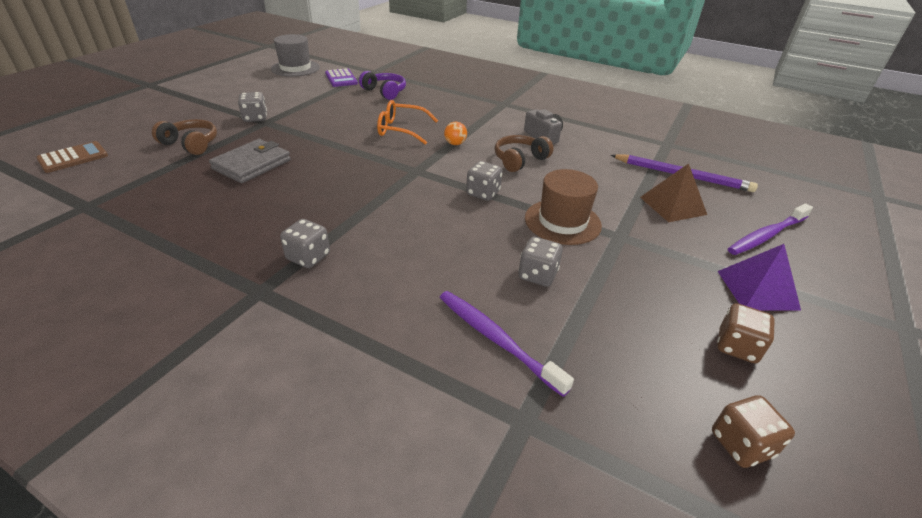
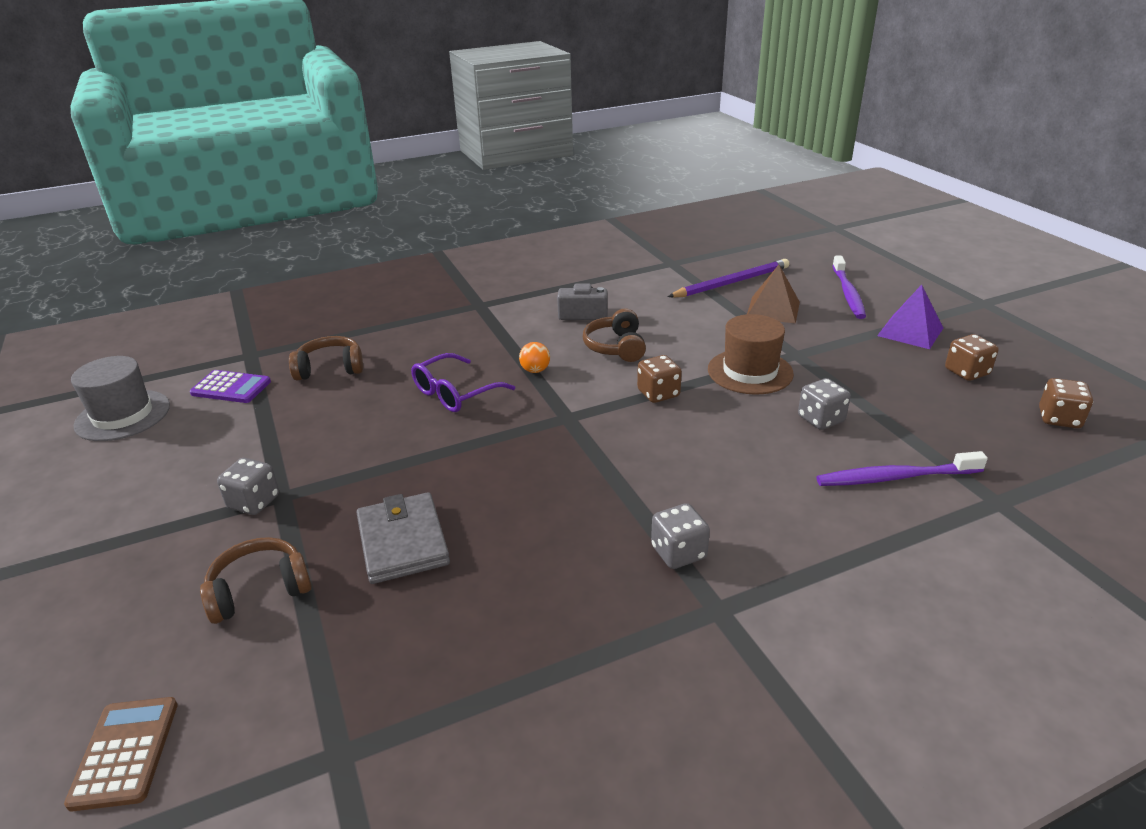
camera: 50 degrees left, 5 degrees down
(384, 92) = (330, 368): purple headphones -> brown headphones
(401, 130) = (455, 393): orange glasses -> purple glasses
(483, 193) = (658, 393): grey dice -> brown dice

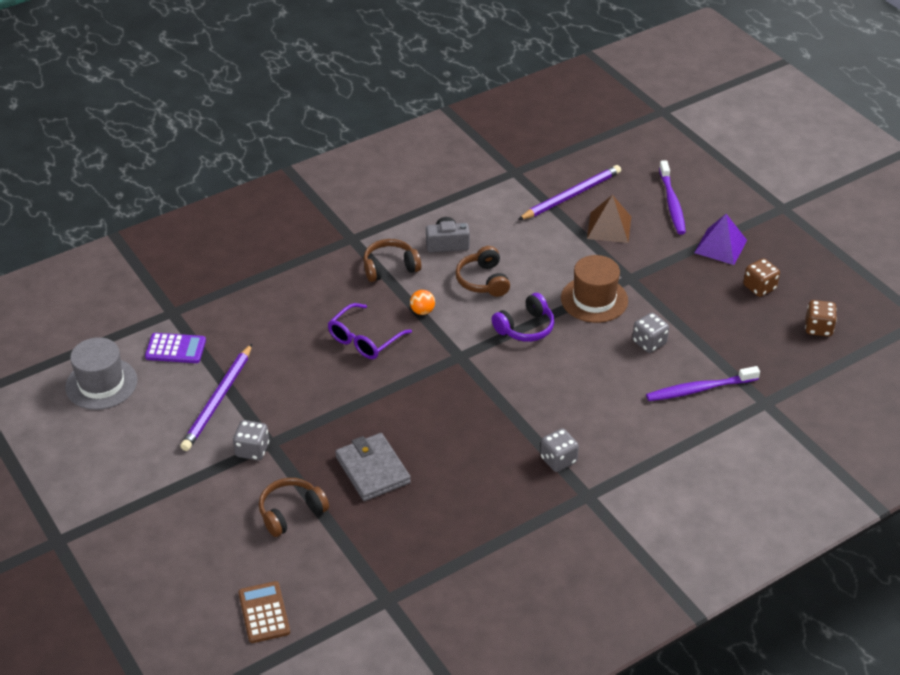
camera: 10 degrees left, 10 degrees up
(246, 442) = (218, 400): none -> purple pencil
(330, 368) = (250, 322): brown headphones -> brown headphones (390, 268)
(658, 393) = (525, 327): brown dice -> purple headphones

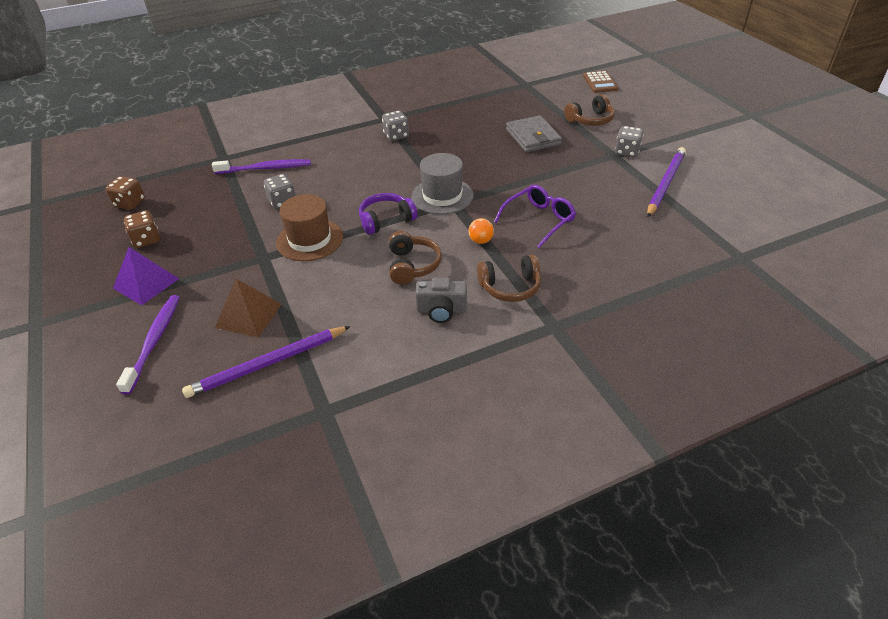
camera: 170 degrees left, 0 degrees up
(101, 384) = (778, 201): grey hat -> grey hat (442, 196)
(175, 349) = (721, 224): purple calculator -> none

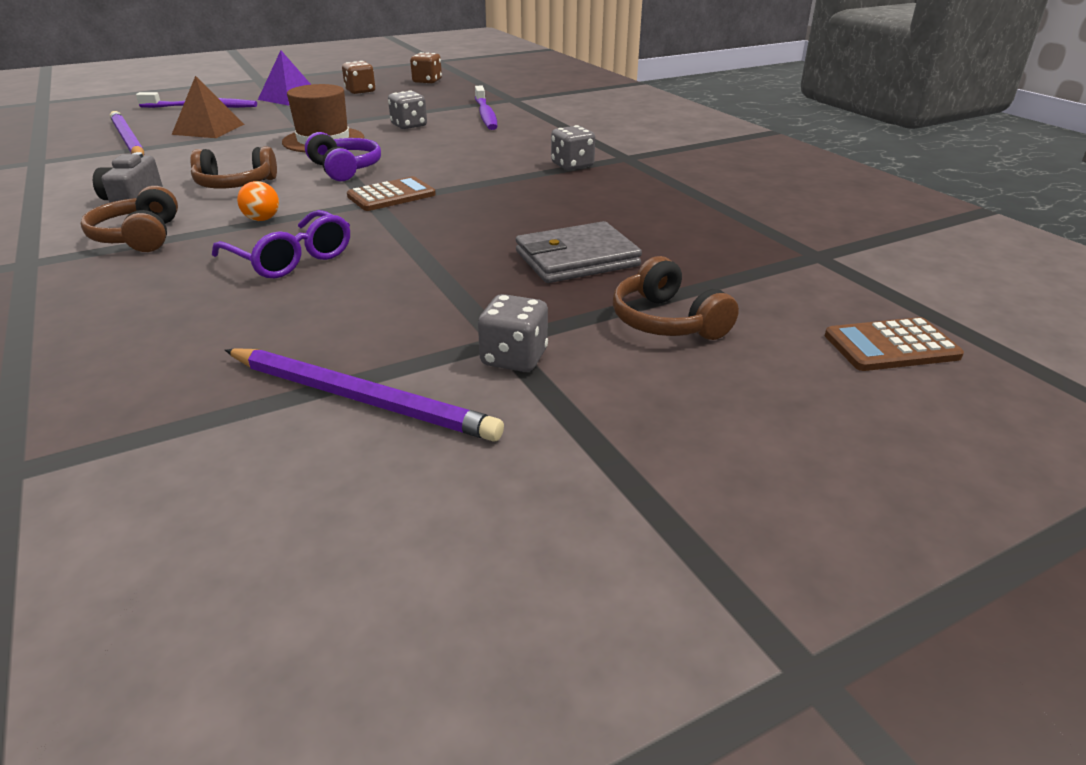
camera: 85 degrees right, 10 degrees down
(442, 196) = (391, 195): grey hat -> brown calculator

